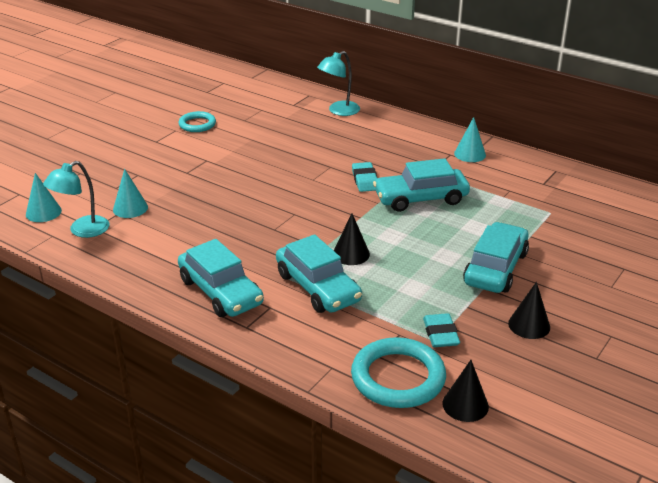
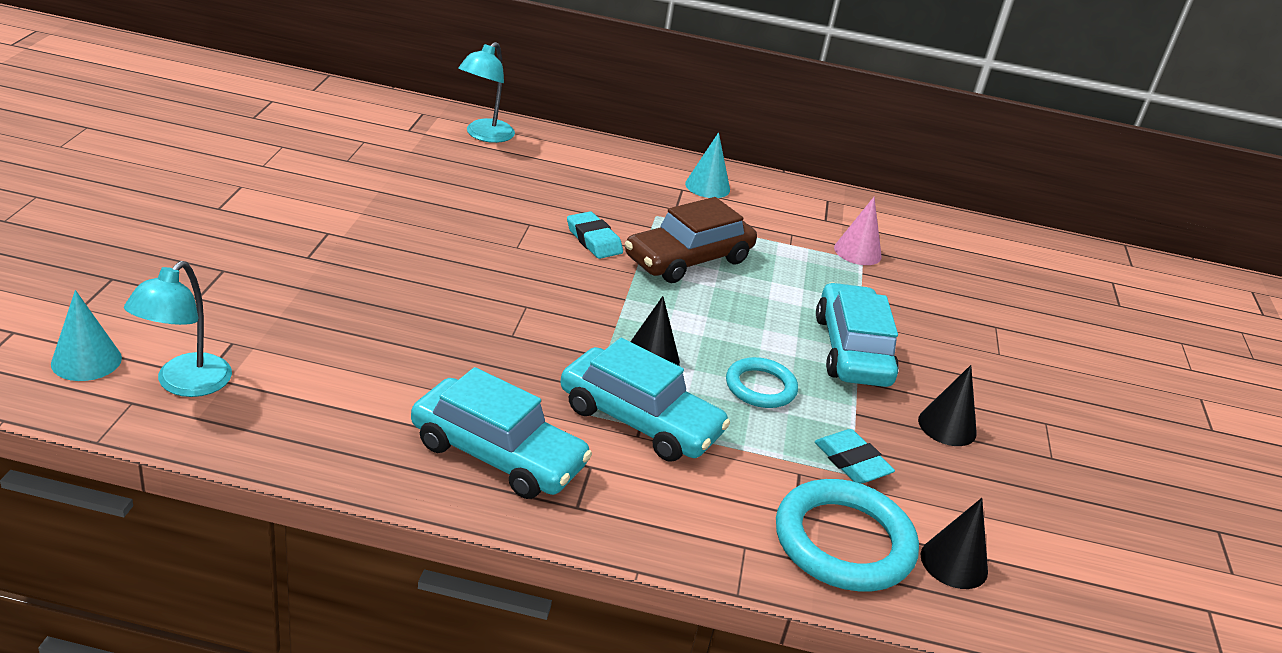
camera: 30 degrees left, 0 degrees up
(130, 208) = (248, 331): turquoise cone -> none
(197, 124) = (273, 173): turquoise ring -> turquoise ring (760, 387)
(420, 198) = (688, 259): turquoise car -> brown car
(551, 207) = (857, 252): none -> pink cone

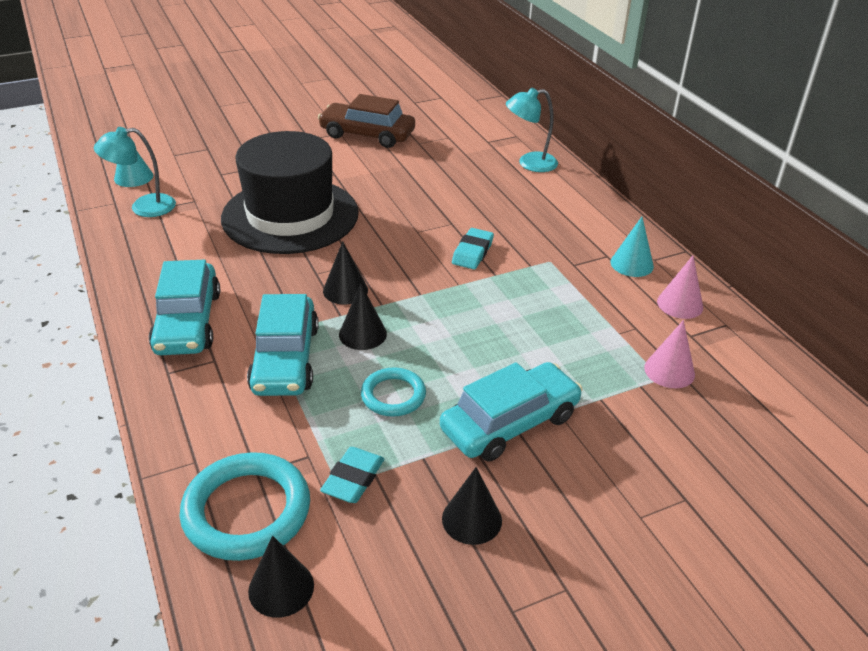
camera: 60 degrees right, 5 degrees up
(374, 297) = (290, 215): none -> black hat
(566, 333) = (345, 290): none -> black cone
(688, 259) = (513, 297): brown car -> brown car (367, 135)
(783, 201) = (680, 304): none -> pink cone

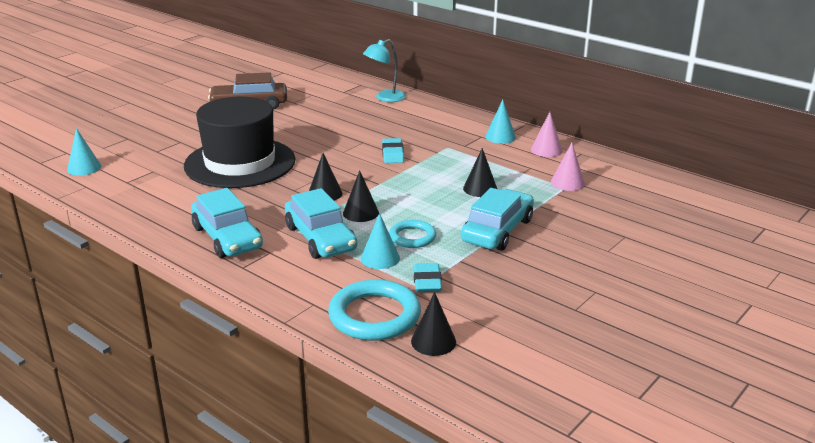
camera: 25 degrees left, 10 degrees down
(143, 207) = (115, 183): turquoise lamp -> none
(328, 416) = (380, 258): none -> turquoise cone
(472, 519) = (516, 279): black cone -> black cone (480, 189)

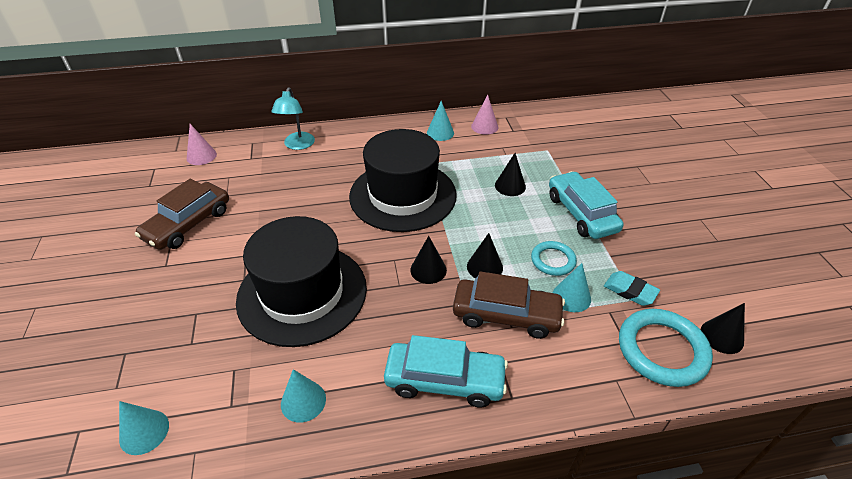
camera: 50 degrees left, 15 degrees up
(154, 200) = (303, 401): none -> turquoise cone
(320, 238) = (506, 315): turquoise car -> brown car
(392, 154) = (403, 195): turquoise eraser -> black hat
(567, 182) = (542, 145): pink cone -> pink cone (201, 156)

